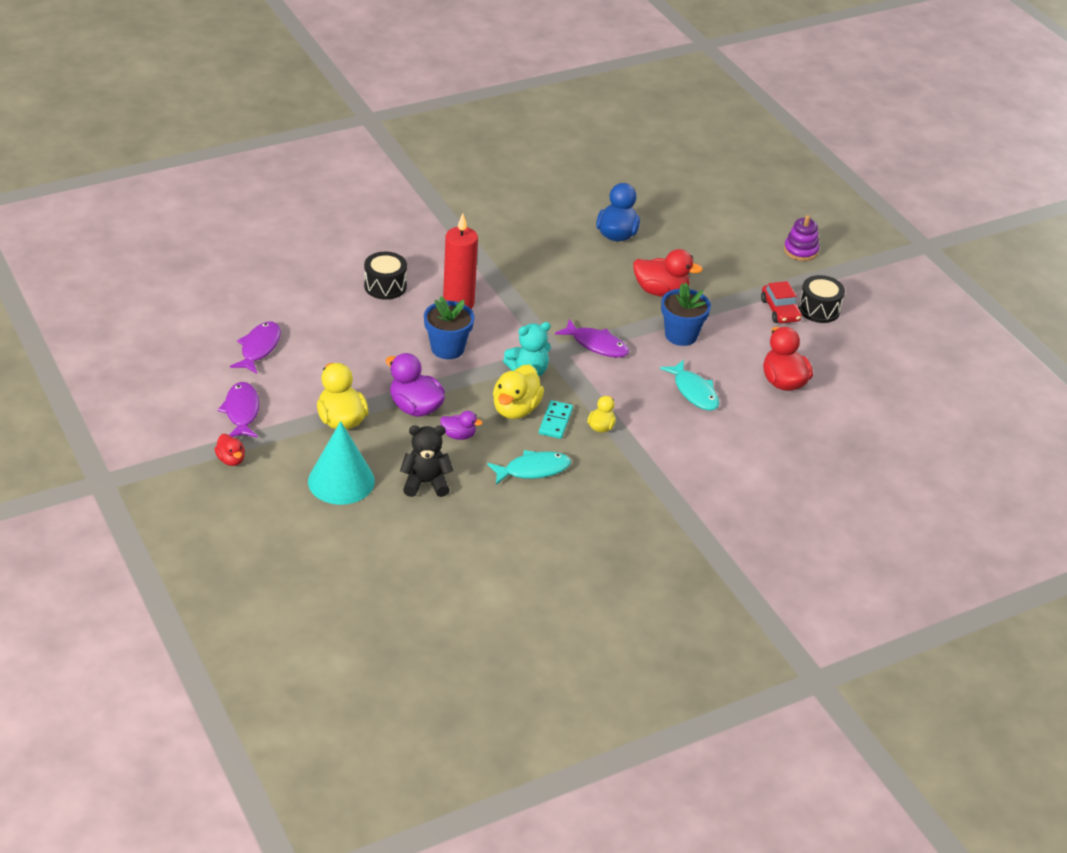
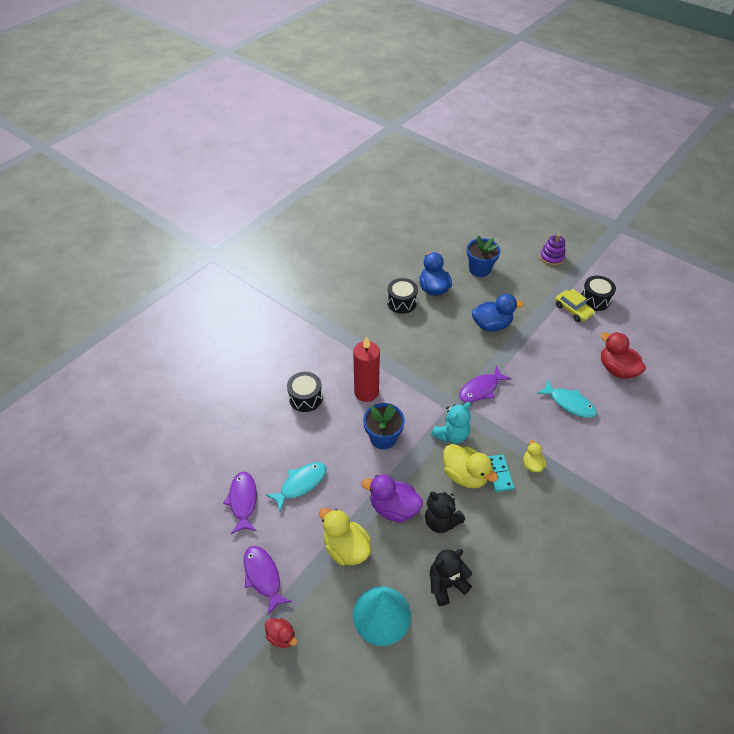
camera: 20 degrees left, 10 degrees up
(458, 435) = (441, 521): purple duck -> black teddy bear
(515, 409) = (465, 475): yellow duck -> yellow duck turned 45 degrees counterclockwise
(533, 470) = (513, 530): turquoise fish -> turquoise fish (300, 484)
(565, 235) = (401, 302): none -> black drum
(596, 345) = (481, 389): purple fish -> purple fish turned 135 degrees clockwise
(661, 291) = (491, 325): red duck -> blue duck
(681, 335) = (528, 357): blue flower pot -> blue flower pot (479, 269)
(780, 310) = (573, 310): red car -> yellow car

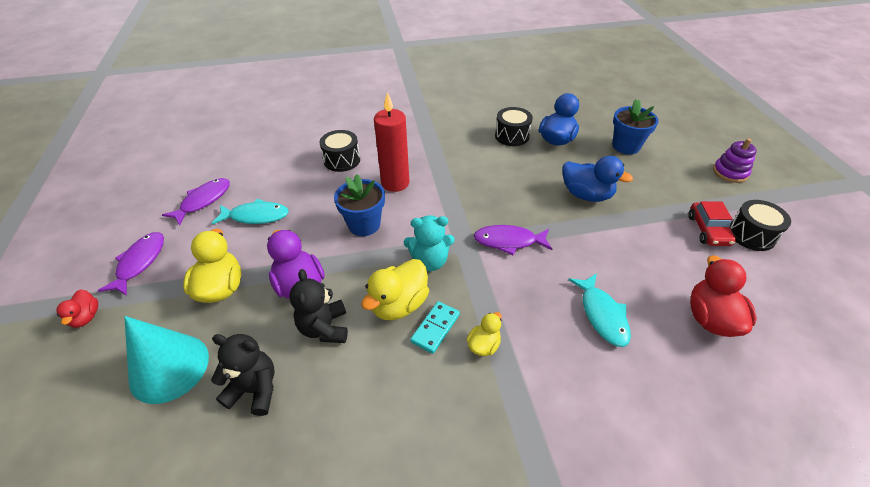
camera: 40 degrees right, 5 degrees down
(465, 475) = (399, 304): yellow duck -> yellow duck turned 45 degrees clockwise
(573, 310) = (708, 230): yellow car -> red car

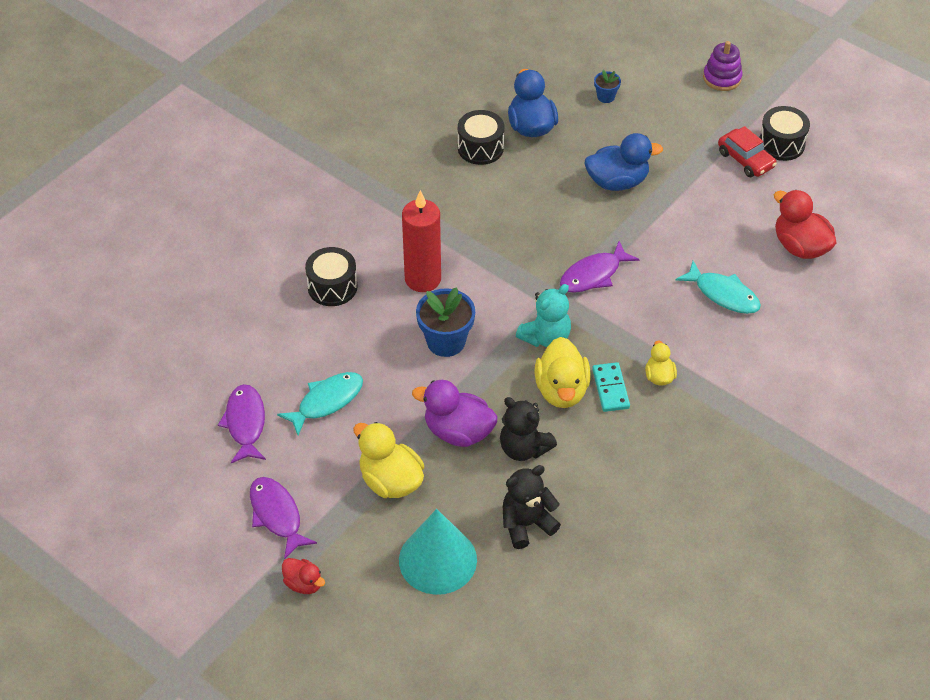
camera: 40 degrees left, 5 degrees up
(626, 146) = (606, 97): blue flower pot -> blue flower pot, size x0.52

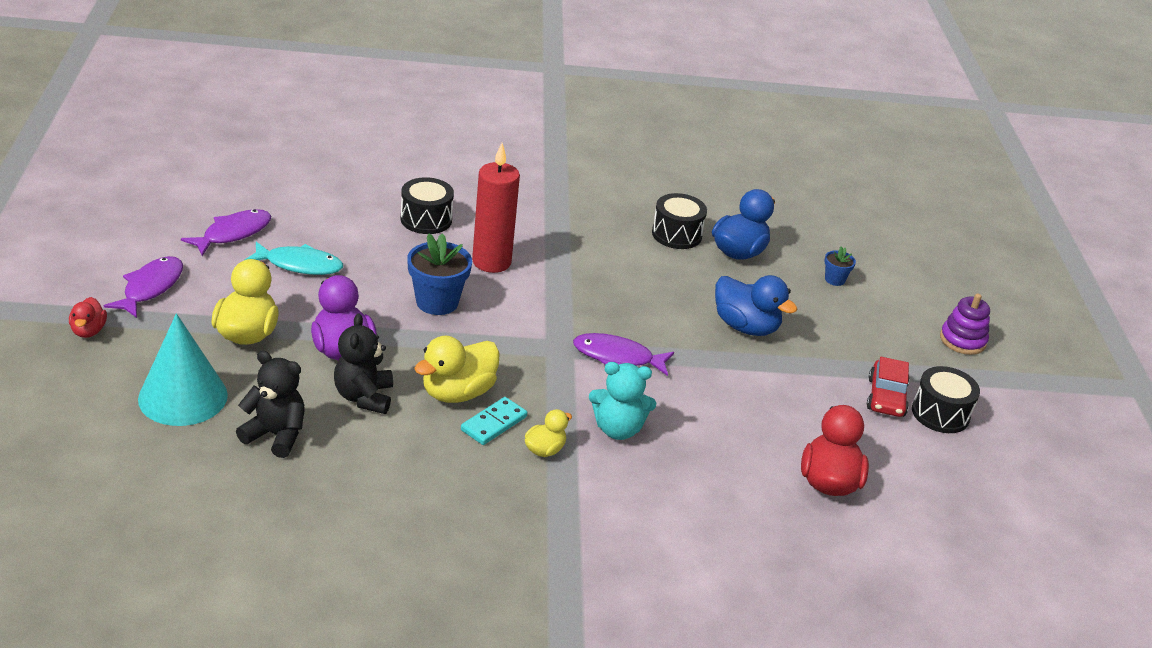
camera: 45 degrees right, 15 degrees down
(546, 337) = (509, 358): turquoise teddy bear -> turquoise teddy bear (618, 429)
(723, 294) = (698, 452): turquoise fish -> none

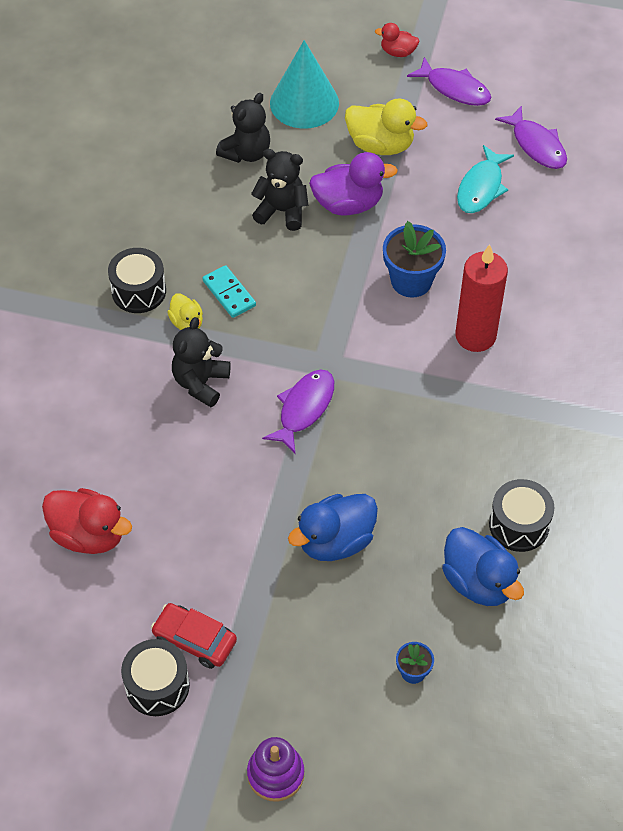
camera: 110 degrees right, 20 degrees up
(426, 219) = (557, 294): black drum -> black drum (139, 291)
(457, 393) = (275, 275): yellow duck -> none
(618, 429) = (201, 383): turquoise teddy bear -> black teddy bear

